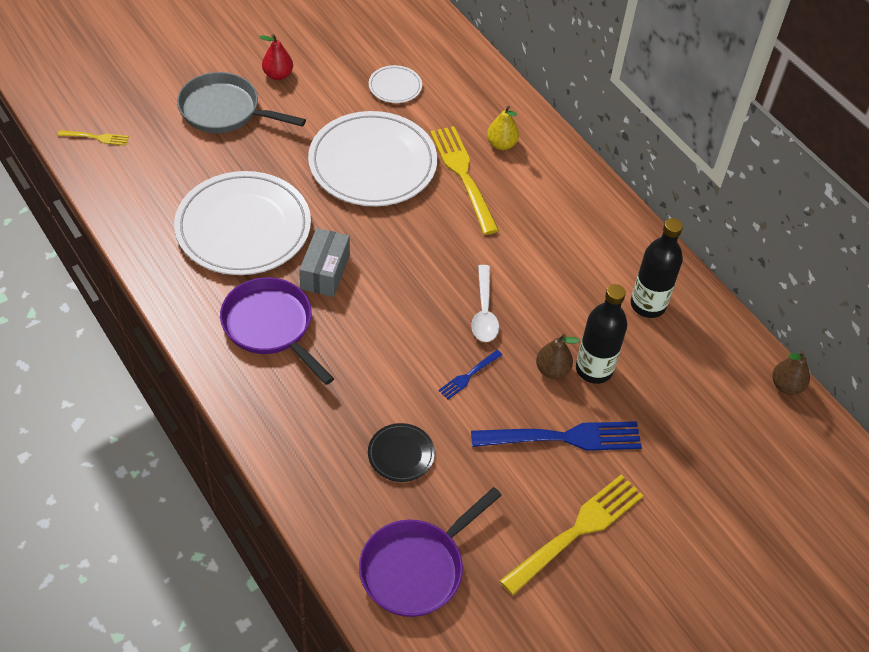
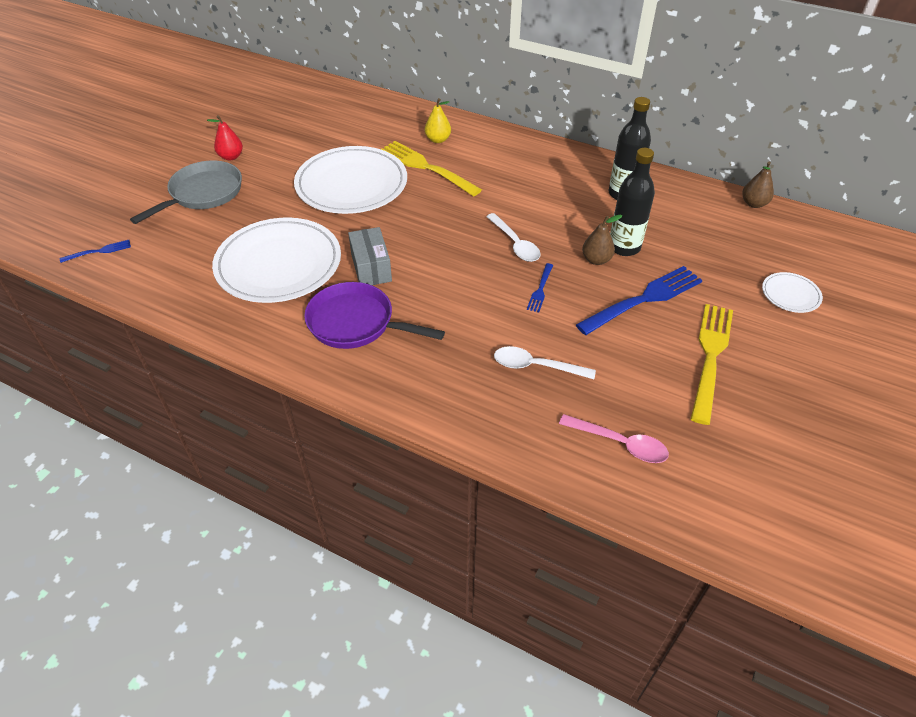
camera: 25 degrees left, 5 degrees down
(96, 137) = (99, 251): yellow fork -> blue fork
(224, 110) = (203, 194): grey pan -> grey pan turned 135 degrees clockwise
(395, 86) = (330, 133): white plate -> white plate (790, 295)
(401, 454) = (536, 366): black plate -> white spoon
(416, 568) = (619, 443): purple pan -> pink spoon

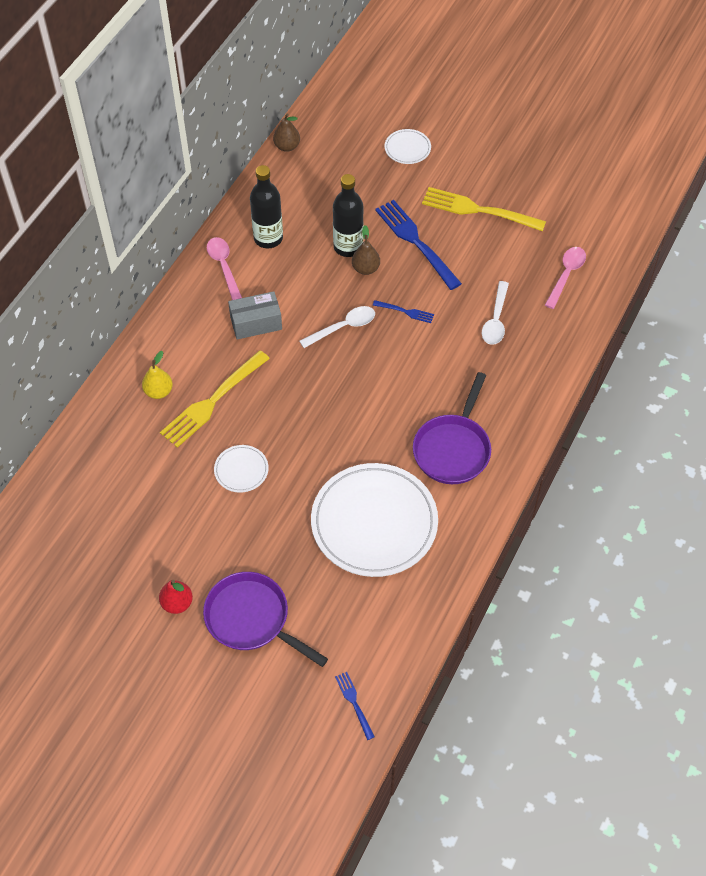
camera: 90 degrees left, 10 degrees up
(203, 194) = (251, 619): grey pan -> purple pan
(351, 184) = (241, 470): white plate -> white plate, size x0.44
(371, 267) = (378, 442): grey box -> grey box (256, 323)
(581, 169) = (224, 266): none -> pink spoon

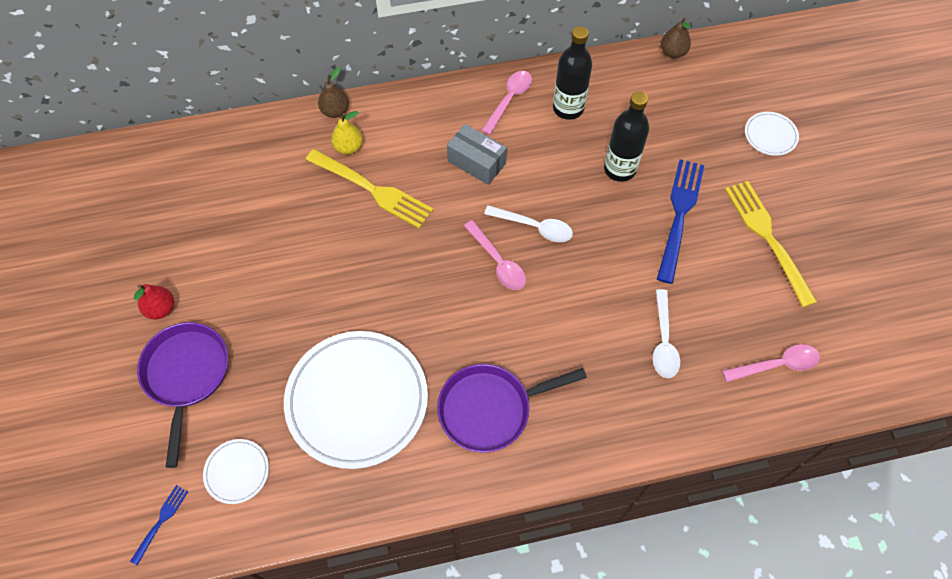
camera: 50 degrees right, 5 degrees up
(212, 401) = (372, 190): yellow fork -> yellow fork turned 150 degrees counterclockwise
(241, 470) = (324, 259): white plate -> white plate (237, 472)
(349, 367) = (498, 262): none -> pink spoon
(365, 268) = (611, 198): brown pear -> brown pear (335, 111)
(405, 312) = (598, 262): blue fork -> none
(495, 320) = (663, 341): white spoon -> white spoon turned 60 degrees counterclockwise

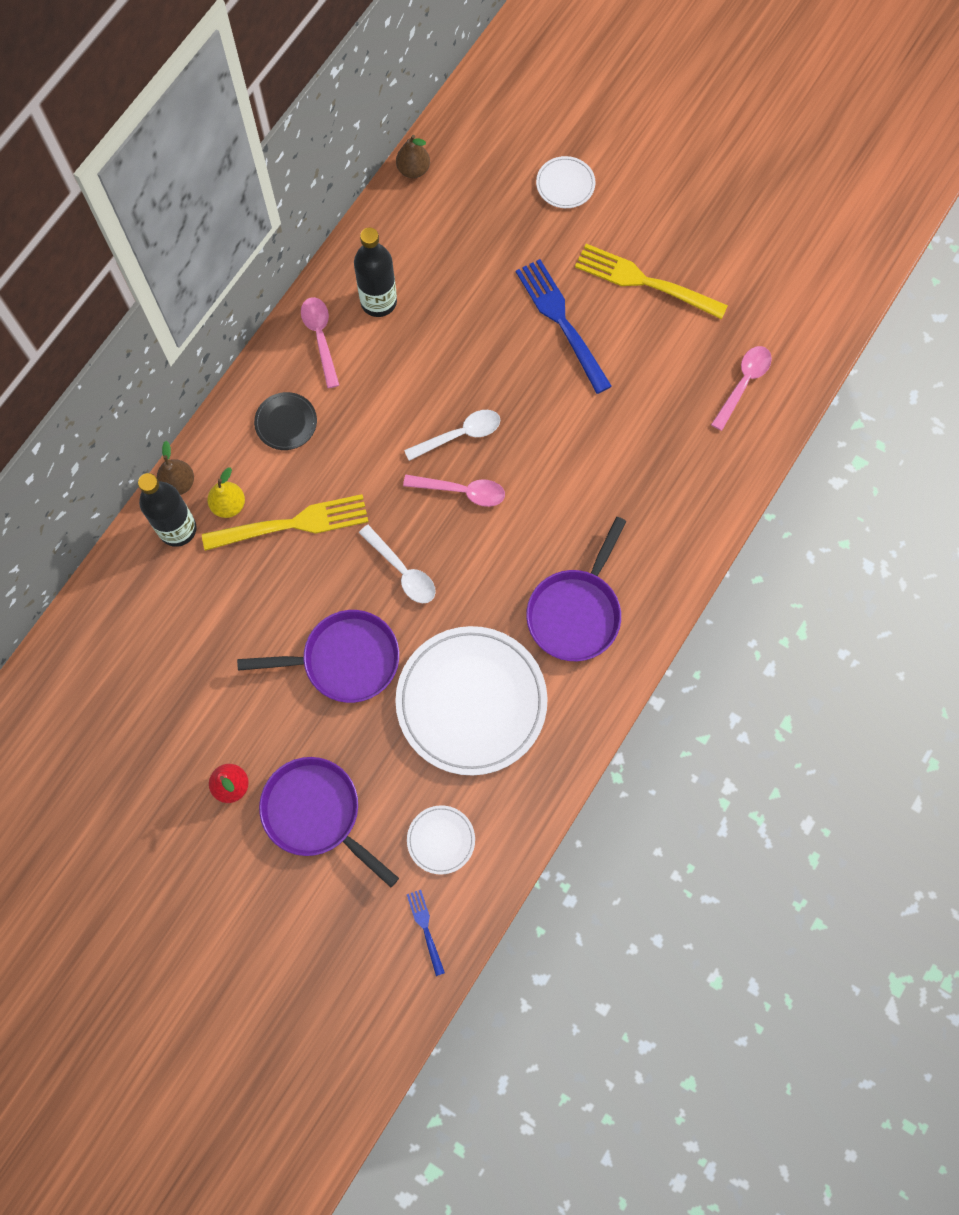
camera: 45 degrees left, 10 degrees up
(310, 298) = (344, 660): none -> purple pan
(434, 130) = (286, 422): none -> black plate
(476, 162) = (353, 420): grey box -> none
(619, 169) = (476, 322): black bottle -> black bottle (178, 529)
(663, 341) = (648, 440): white spoon -> white spoon (402, 571)

